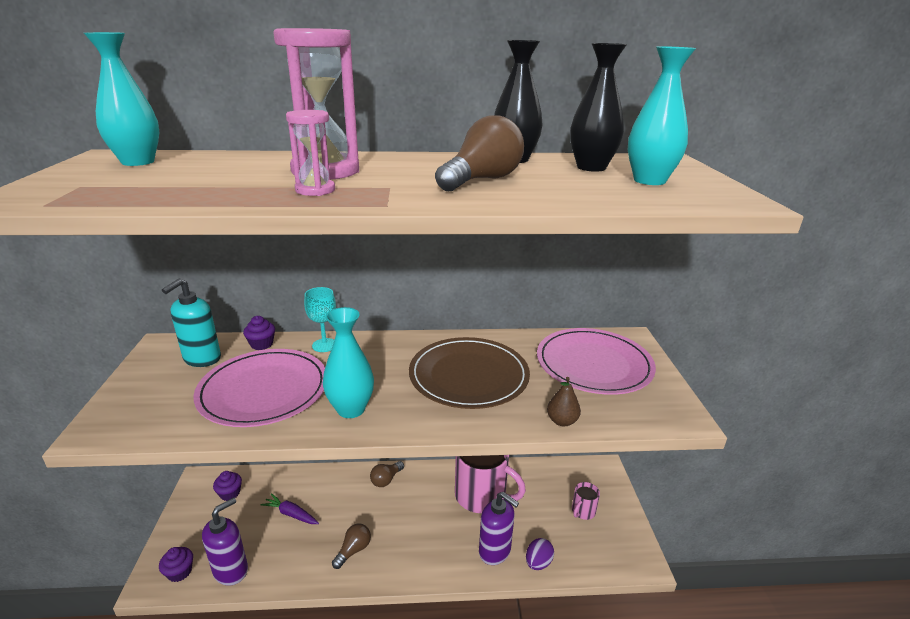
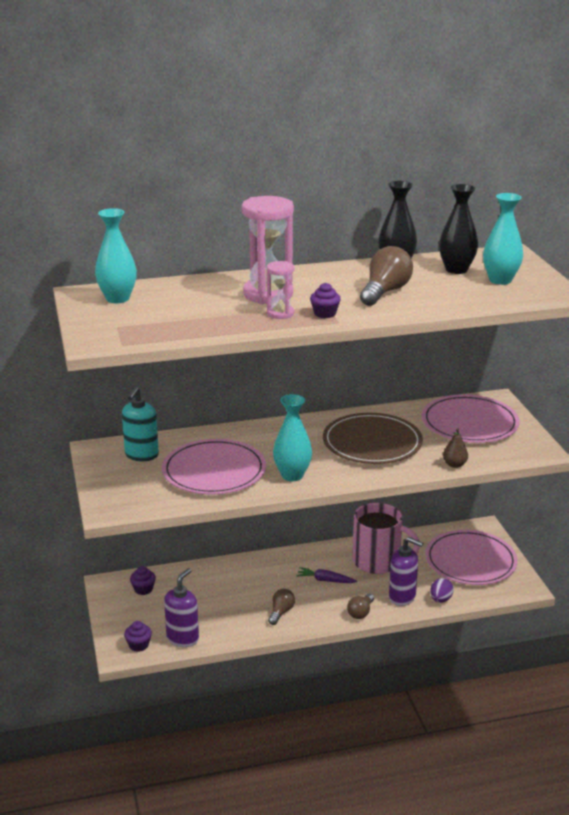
camera: 10 degrees left, 0 degrees up
(261, 344) = (183, 438): purple cupcake -> purple cupcake (325, 313)
(291, 514) = (211, 596): purple carrot -> purple carrot (325, 580)
(324, 345) = (238, 433): turquoise goblet -> none
(386, 480) = (285, 561): brown light bulb -> brown light bulb (360, 612)
(583, 511) = (470, 561): pink mug -> pink plate

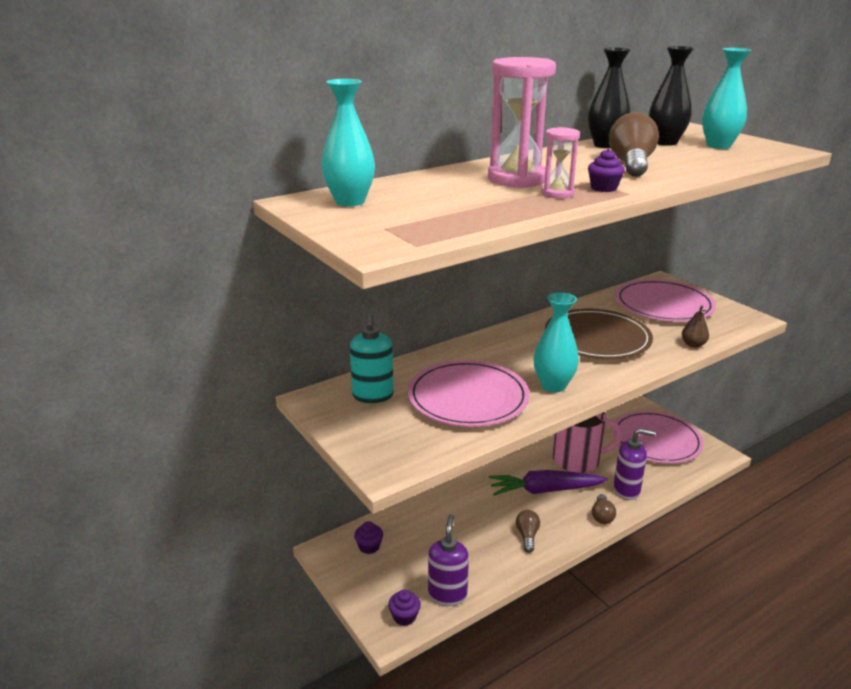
camera: 20 degrees left, 0 degrees up
(325, 580) = (544, 490): purple carrot -> purple carrot, size x1.87
(440, 599) = (661, 484): purple egg -> none

